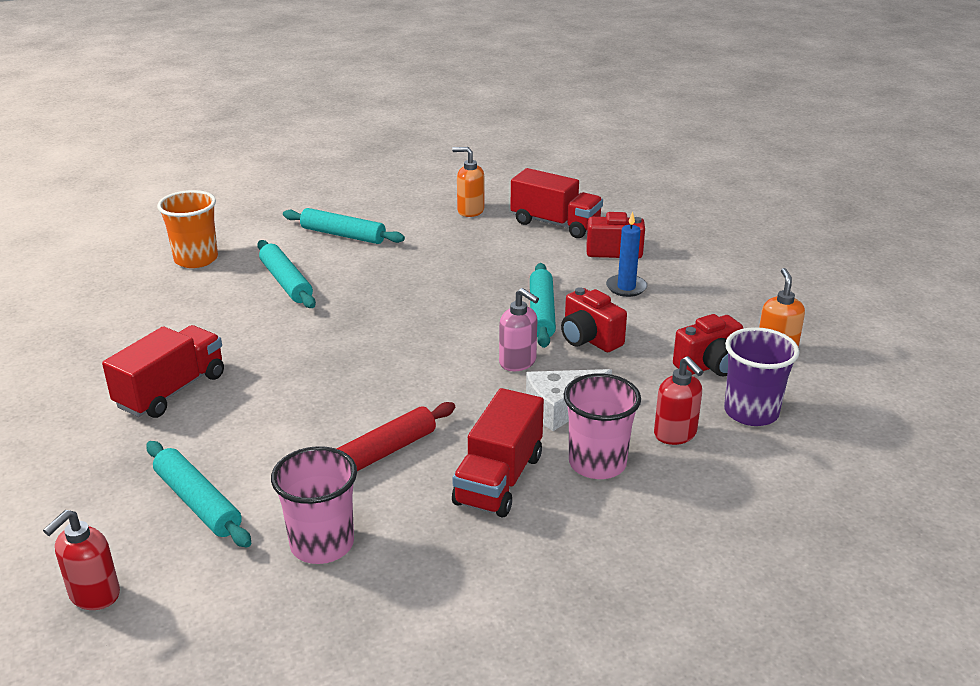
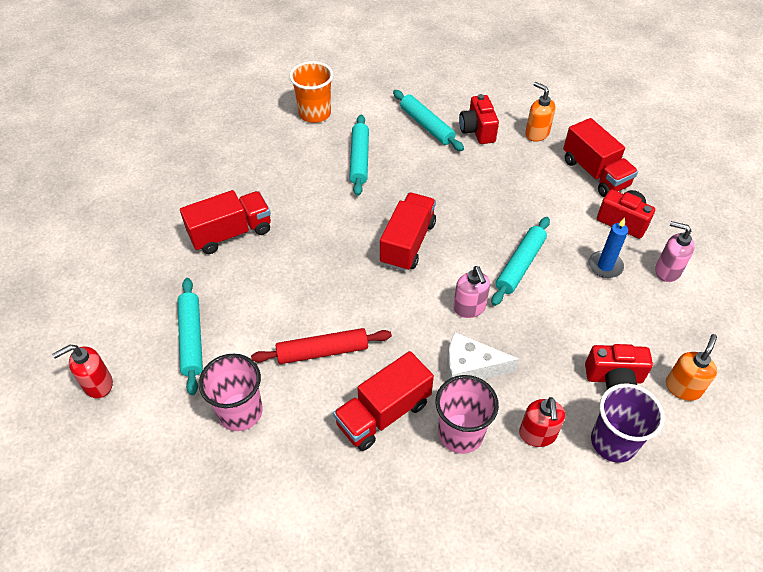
camera: 30 degrees right, 20 degrees up
(404, 333) = (408, 243): none -> red truck
(589, 339) = (538, 308): red camera -> red camera (477, 131)
(686, 273) = (667, 271): none -> pink soap dispenser

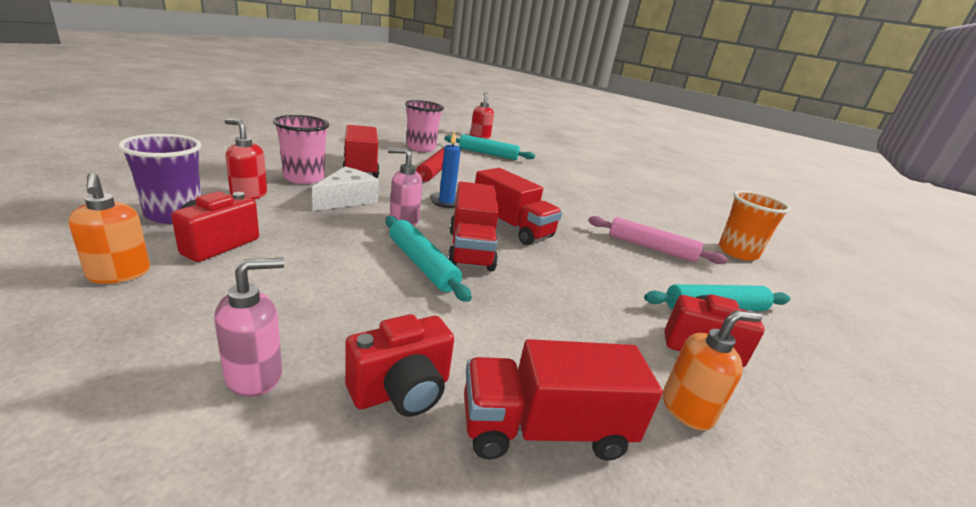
camera: 110 degrees right, 25 degrees down
(231, 233) = (574, 182): red truck -> red truck (470, 249)
(359, 159) = (651, 248): turquoise rolling pin -> pink rolling pin
(605, 266) = (346, 319): blue candle -> blue candle (446, 202)

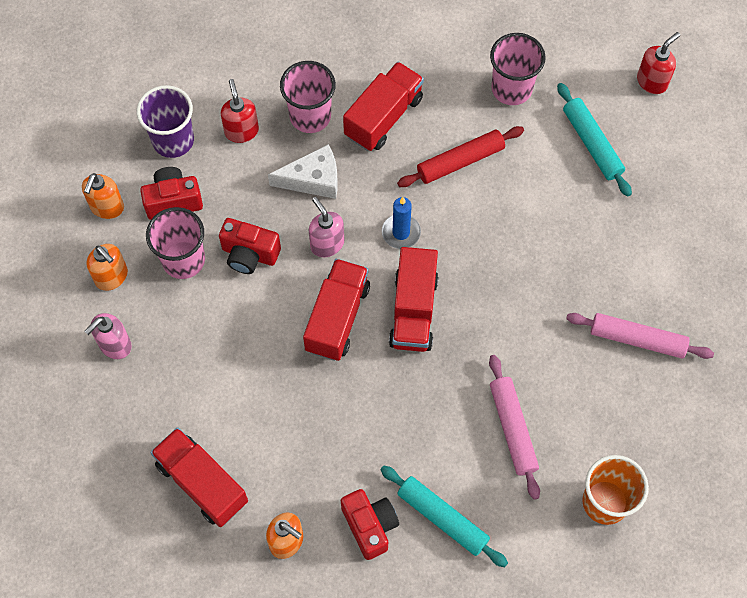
camera: 55 degrees right, 40 degrees up
(183, 320) = (112, 277): none -> orange soap dispenser
(255, 376) = (115, 345): pink soap dispenser -> pink soap dispenser turned 120 degrees clockwise
(275, 273) = (183, 260): none -> pink cup
(402, 391) = (165, 407): red camera -> red camera (249, 254)
(422, 264) = (281, 312): turquoise rolling pin -> none
(470, 249) = (337, 318): red truck -> red truck turned 150 degrees clockwise
(623, 197) = (637, 339): none -> pink rolling pin

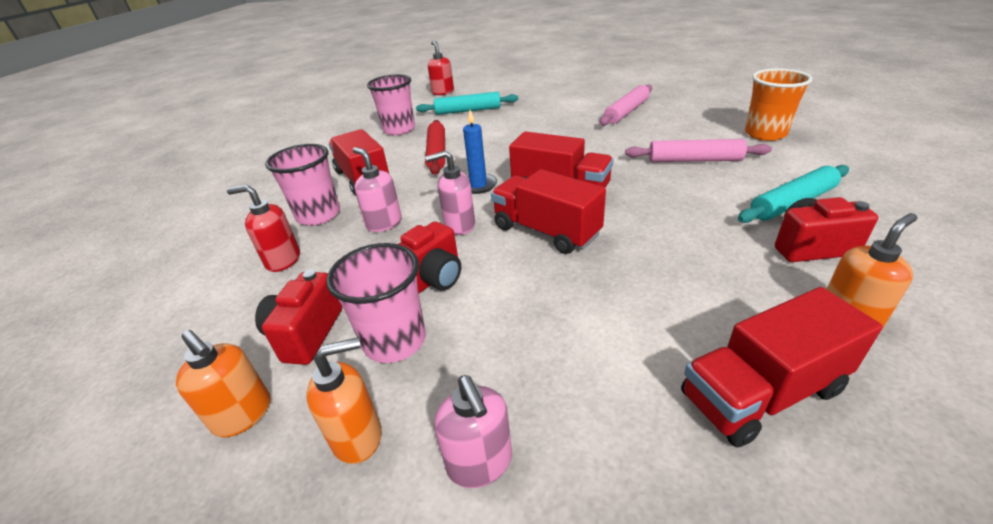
camera: 65 degrees left, 30 degrees down
(173, 140) = (230, 318): purple cup -> none
(313, 179) = (384, 223): white cheese -> pink soap dispenser

